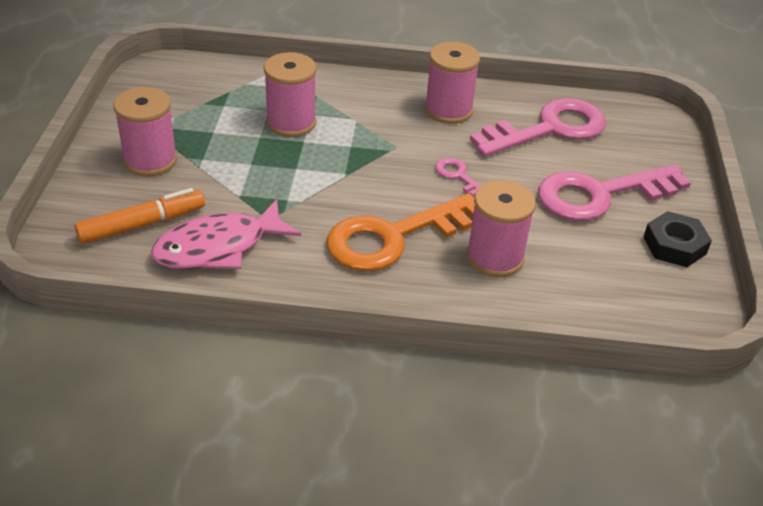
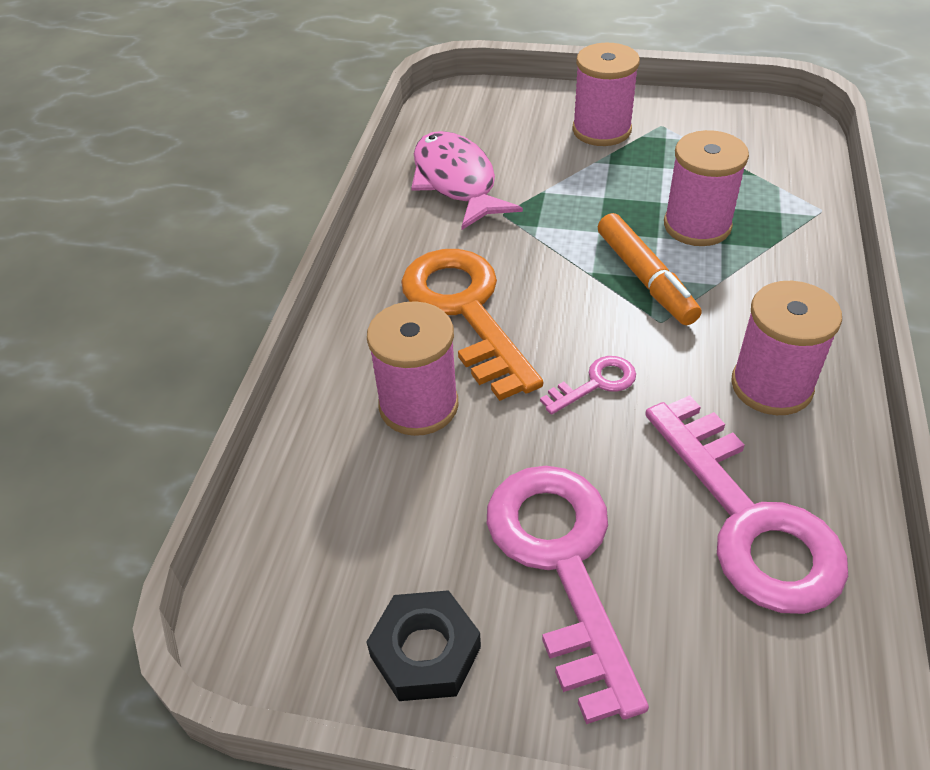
camera: 100 degrees right, 5 degrees up
(142, 225) = (494, 134): orange marker -> orange marker (645, 278)

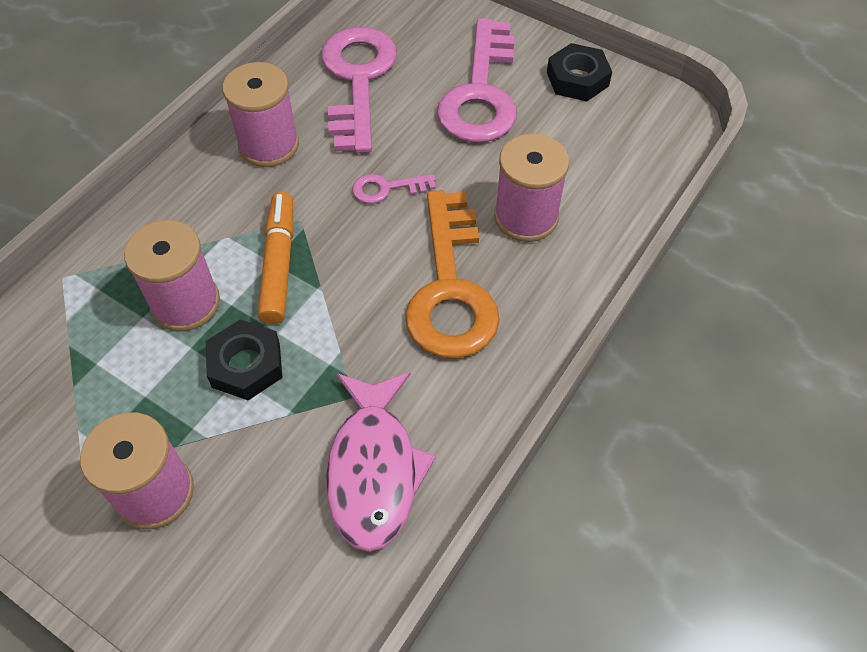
camera: 160 degrees left, 10 degrees up
(604, 205) = (246, 365): none -> black nut

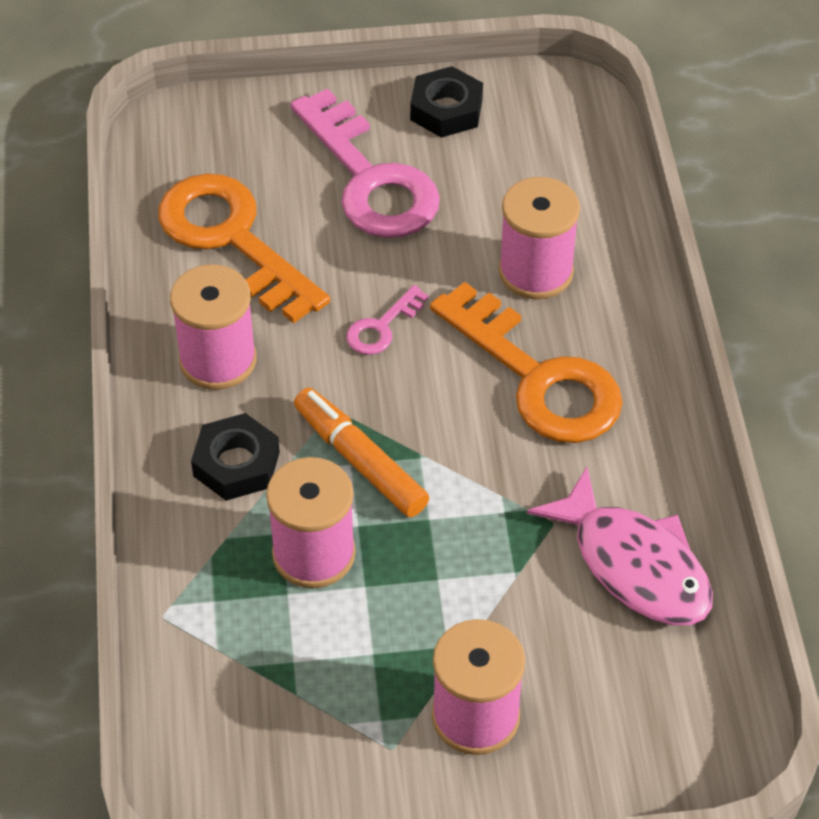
camera: 40 degrees left, 5 degrees down
(246, 365) = (433, 564): black nut -> black nut (236, 464)
(357, 80) = (232, 239): pink key -> orange key

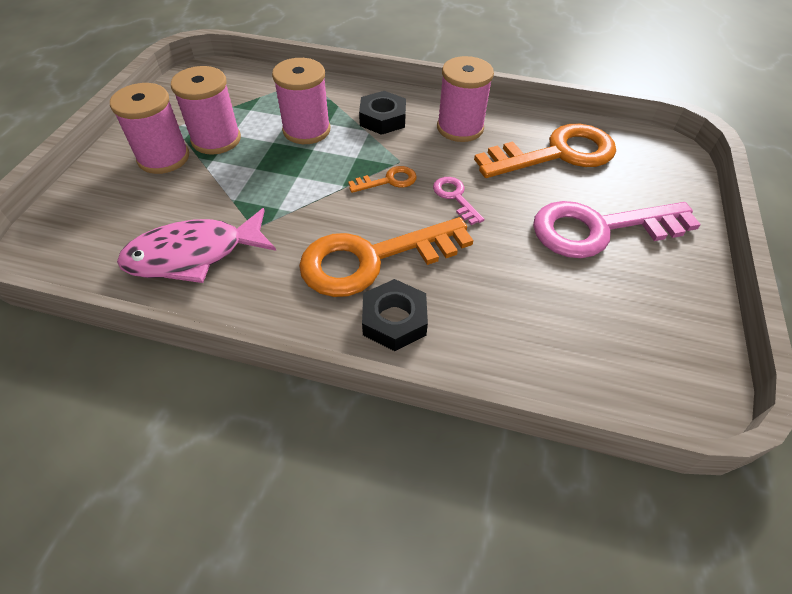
camera: 110 degrees right, 0 degrees up
(360, 460) = (356, 161): orange marker -> none
(384, 408) = (388, 181): none -> orange key
(446, 109) = (675, 296): black nut -> black nut (394, 320)
(535, 272) = (474, 292): pink spool -> pink spool (216, 139)

